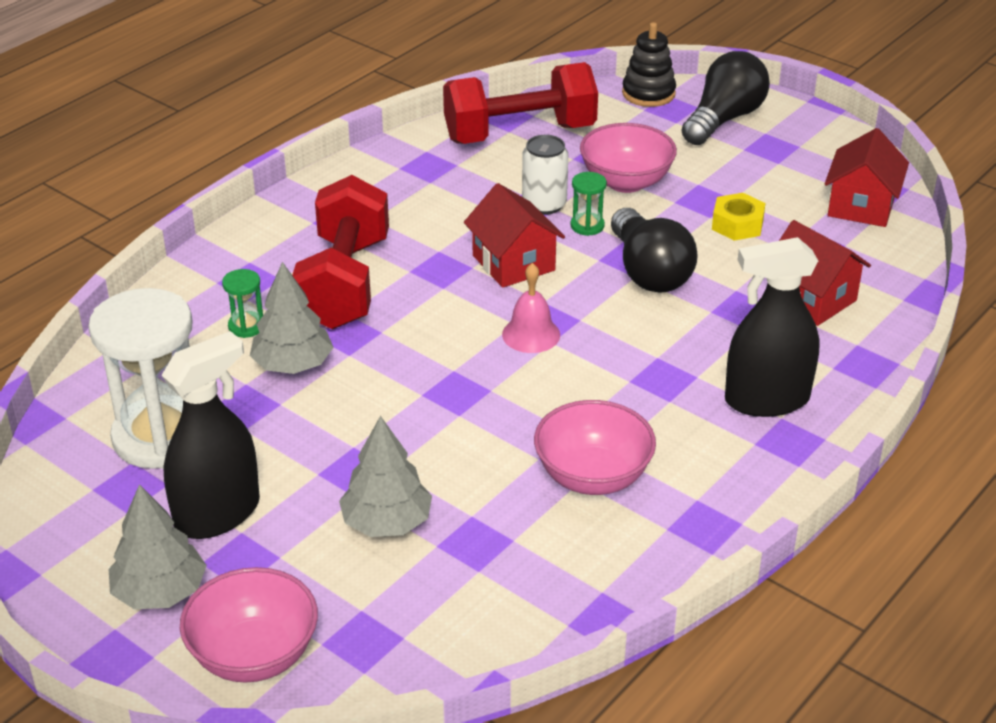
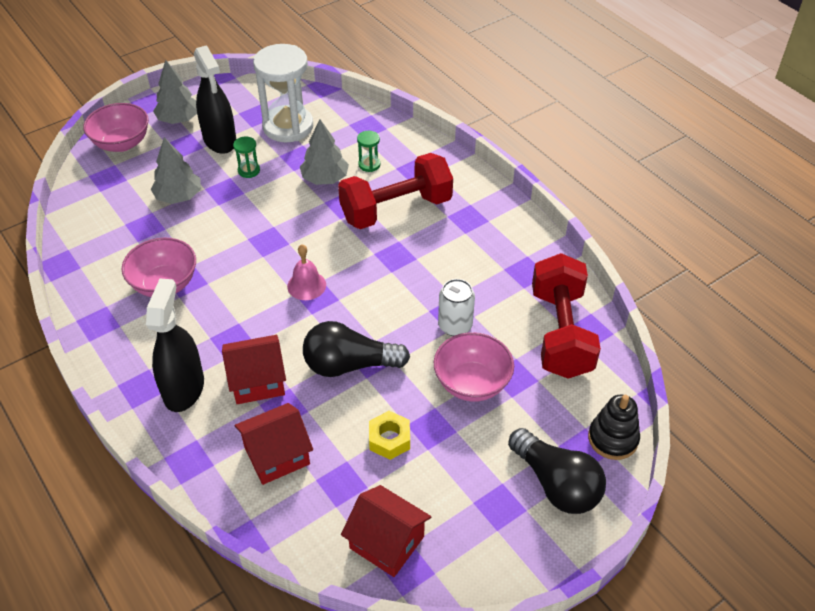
camera: 105 degrees right, 10 degrees up
(345, 283) = (396, 209): red dumbbell -> red dumbbell turned 45 degrees counterclockwise
(513, 263) = (388, 293): red house -> red house (257, 381)
(587, 226) = (419, 344): green hourglass -> green hourglass (249, 170)

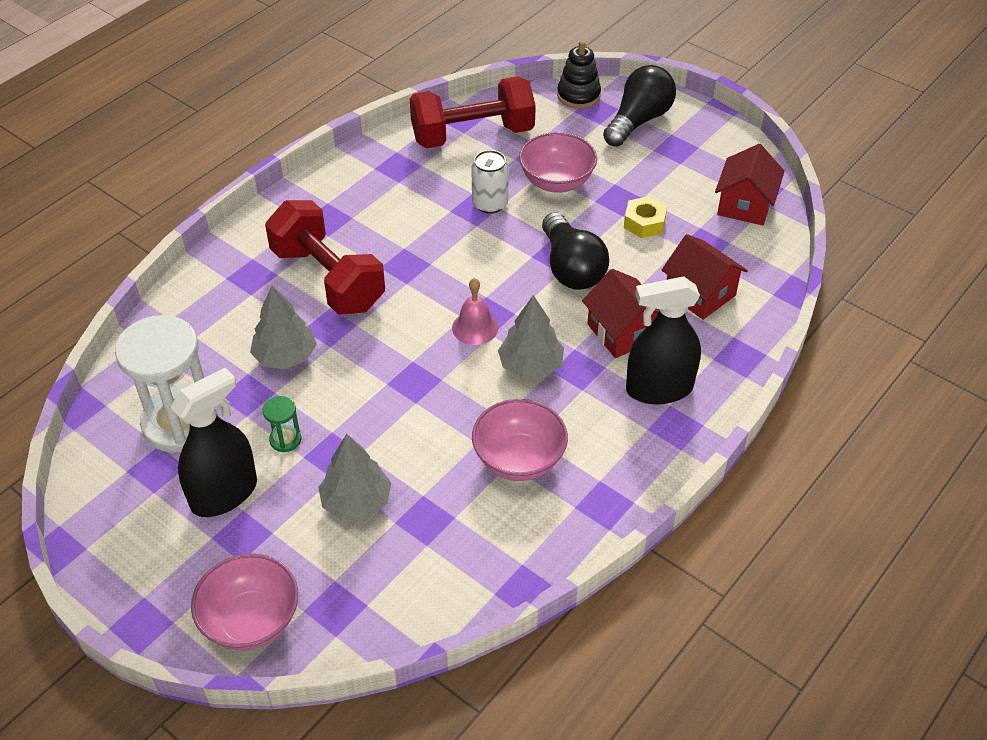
camera: 105 degrees left, 0 degrees up
(179, 119) = (179, 564): grey tree -> grey tree (530, 365)
(369, 164) = (249, 320): green hourglass -> none

